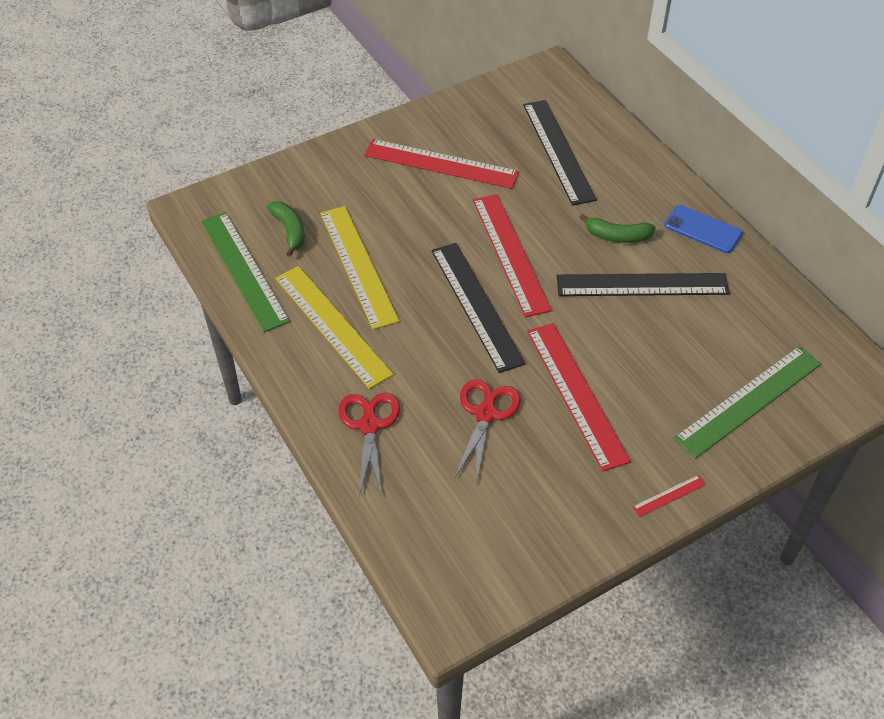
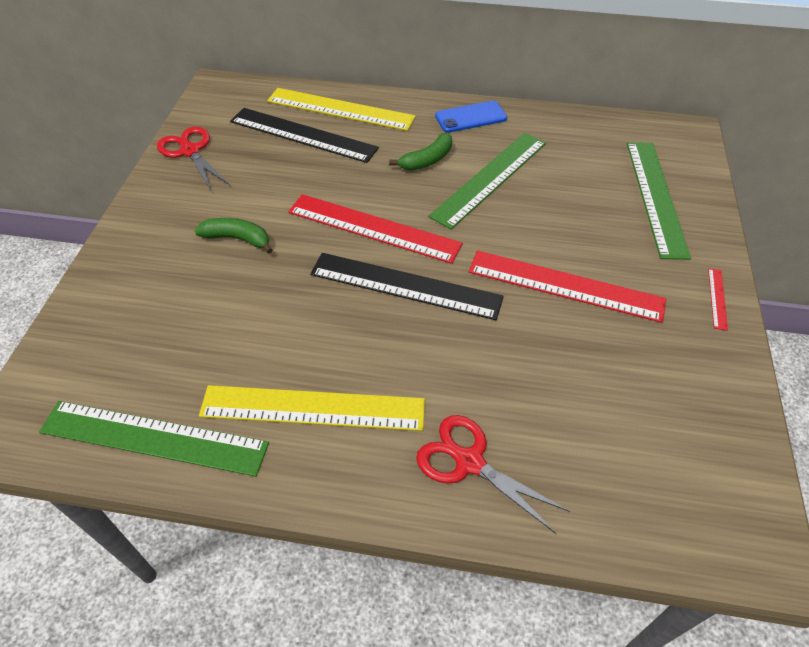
camera: 50 degrees left, 0 degrees up
(289, 231) = (155, 362): green banana -> green banana (238, 239)
(357, 266) = (264, 338): yellow ruler -> yellow ruler (340, 109)
(441, 163) = (222, 205): red ruler -> none
(485, 414) = (534, 360): red scissors -> red scissors (190, 151)
(642, 285) = (490, 178): black ruler -> green ruler

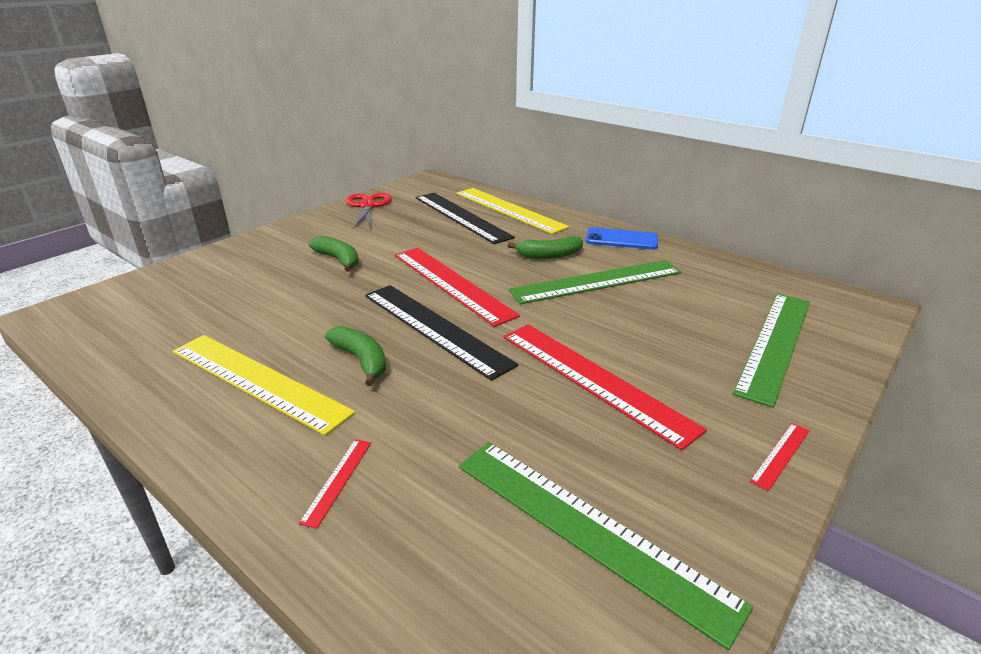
camera: 30 degrees right, 20 degrees down
(154, 437) = (128, 352): green ruler -> green ruler (588, 529)
(378, 347) = (361, 360): none -> green banana
(469, 462) = (337, 480): red scissors -> red ruler

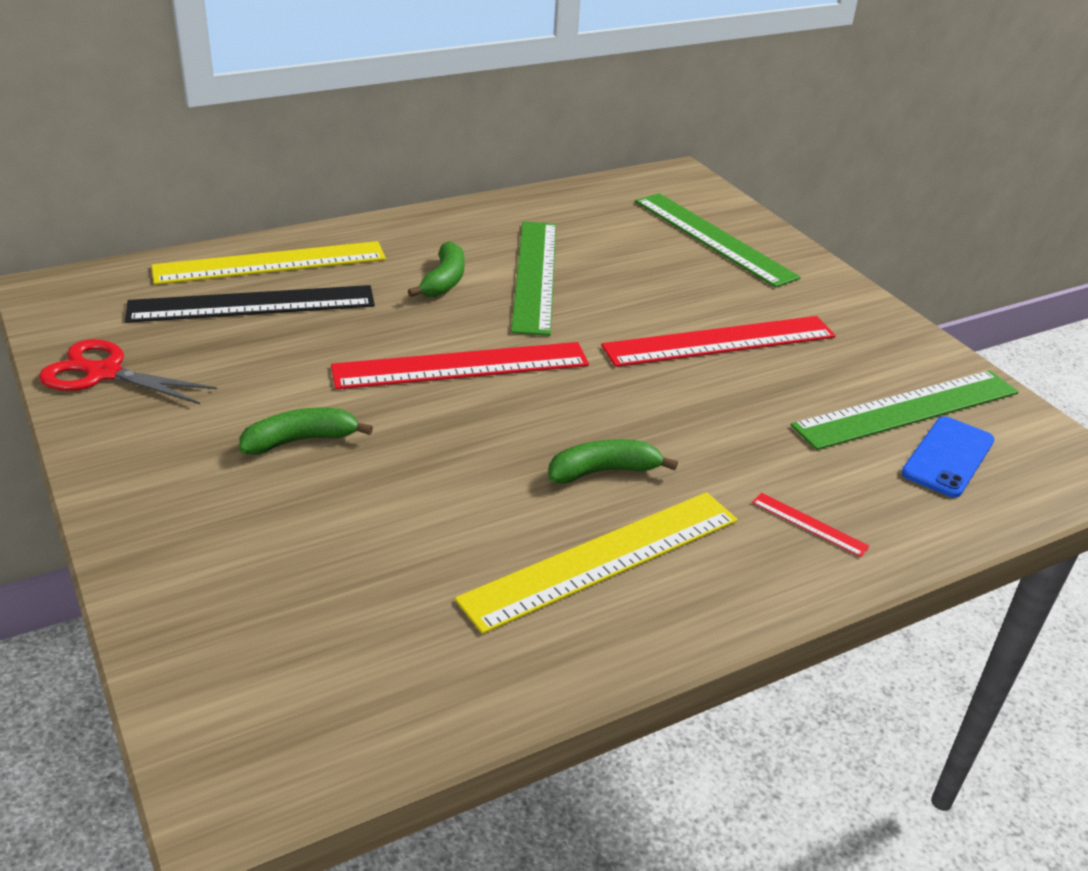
camera: 70 degrees left, 5 degrees up
(434, 328) = (564, 405): black ruler -> none
(621, 239) = (444, 225): blue phone -> blue phone (947, 457)
(780, 455) = (855, 300): red ruler -> none

